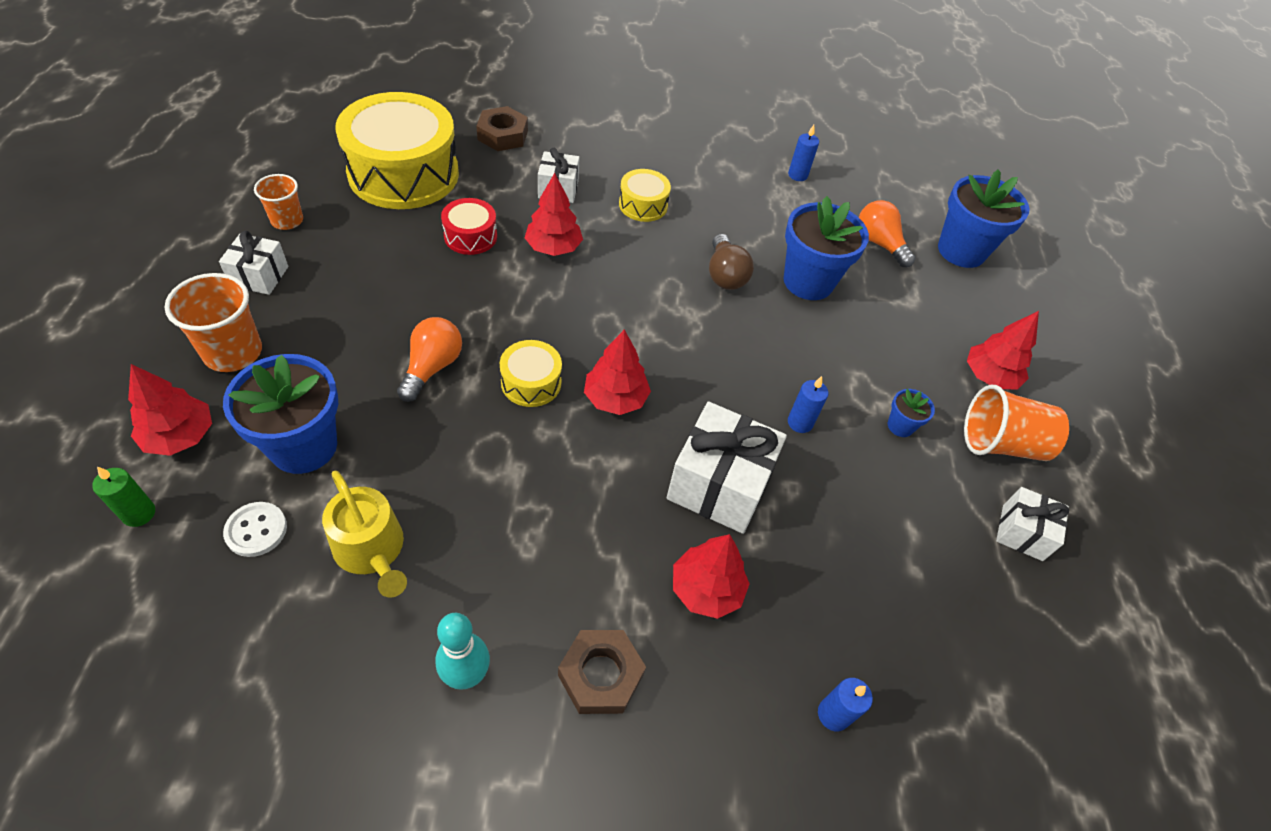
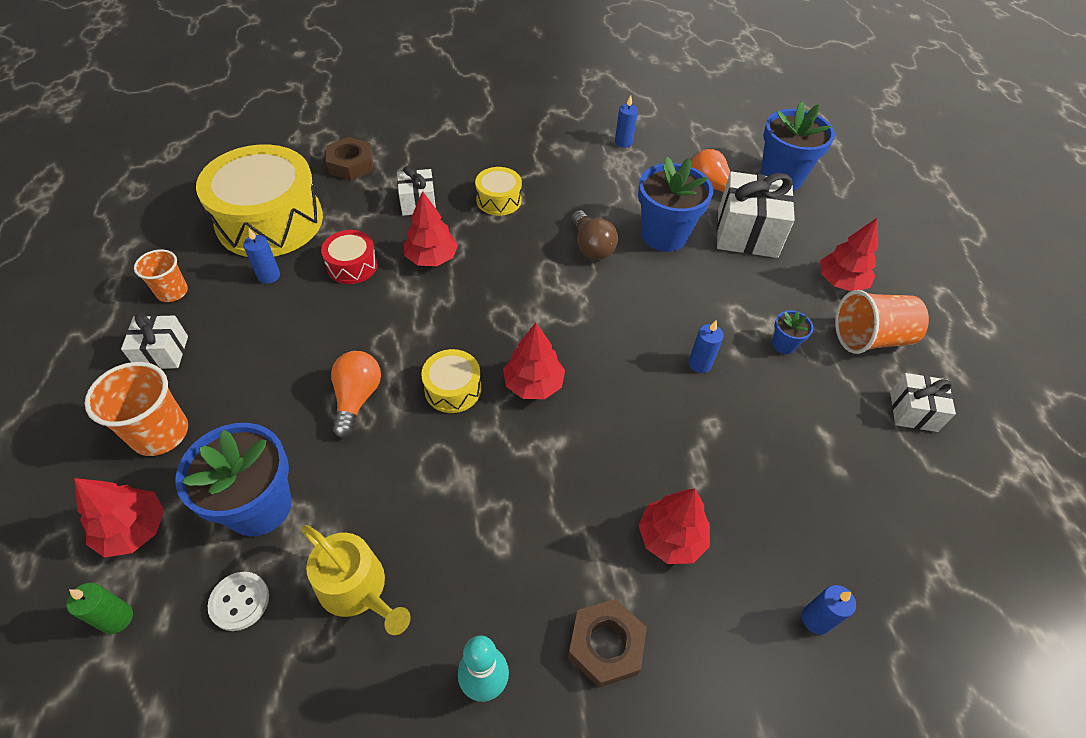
camera: 10 degrees left, 0 degrees up
(385, 227) = (269, 276): none -> blue candle
(719, 485) = (650, 439): white gift -> white gift (747, 233)

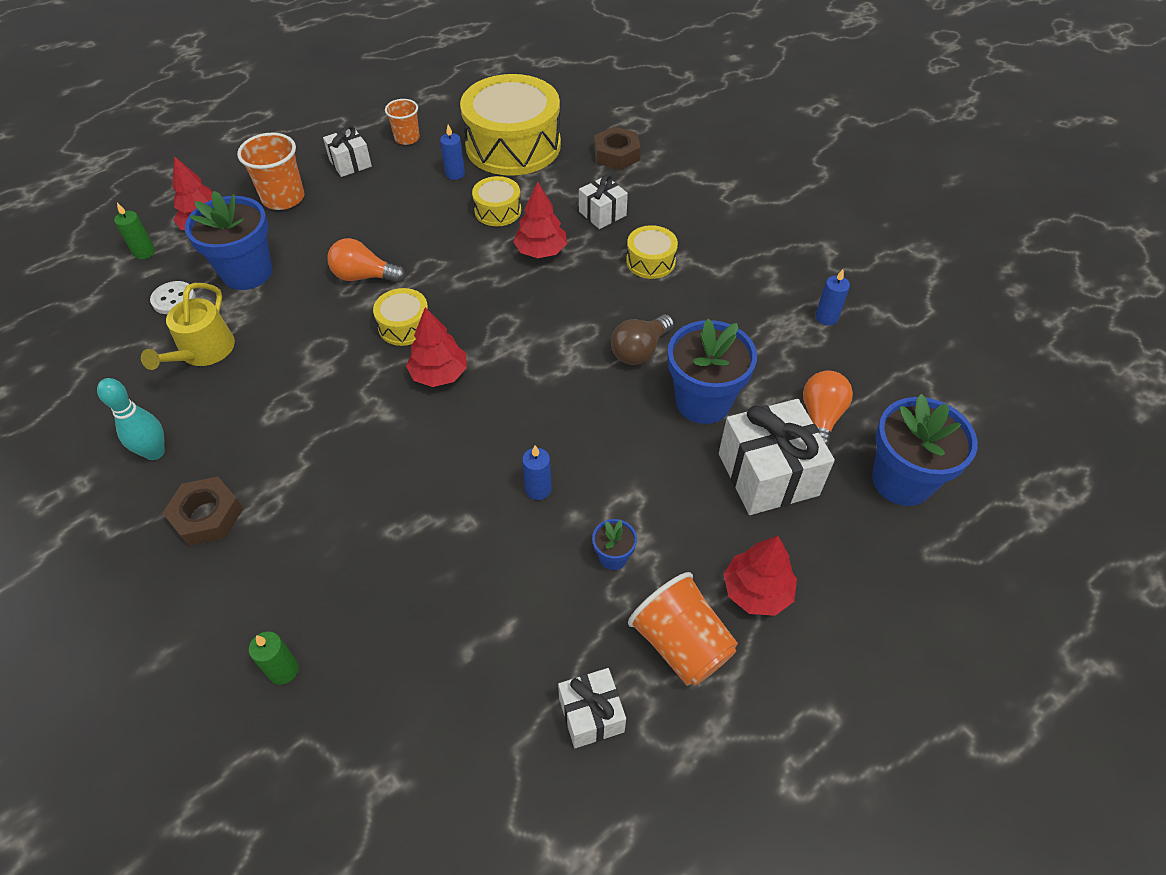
camera: 65 degrees right, 0 degrees up
(352, 265) = (498, 210): red drum -> yellow drum
(357, 398) = (364, 276): orange light bulb -> orange light bulb turned 150 degrees counterclockwise
(671, 538) = (323, 529): red tree -> none
(816, 619) = (283, 670): blue candle -> green candle

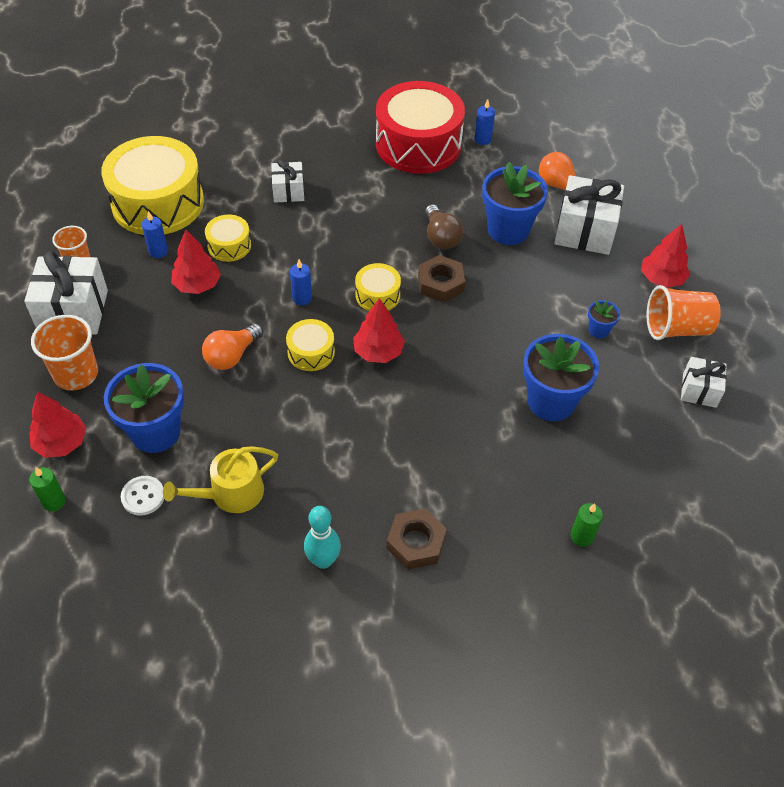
camera: 60 degrees left, 0 degrees up
(203, 351) = (230, 493): yellow watering can -> yellow watering can turned 105 degrees clockwise
(350, 163) = (73, 311): white gift -> white gift, size x1.75
(538, 489) = (522, 342): blue candle -> blue candle (302, 298)
(541, 251) = (298, 242): red tree -> red tree (197, 285)
(616, 154) = (229, 152): brown nut -> brown nut (440, 283)
(650, 261) = (361, 191): yellow drum -> yellow drum (377, 295)
(763, 271) = (418, 144): none -> red drum
(901, 480) = (627, 180): blue flower pot -> blue flower pot (551, 401)

